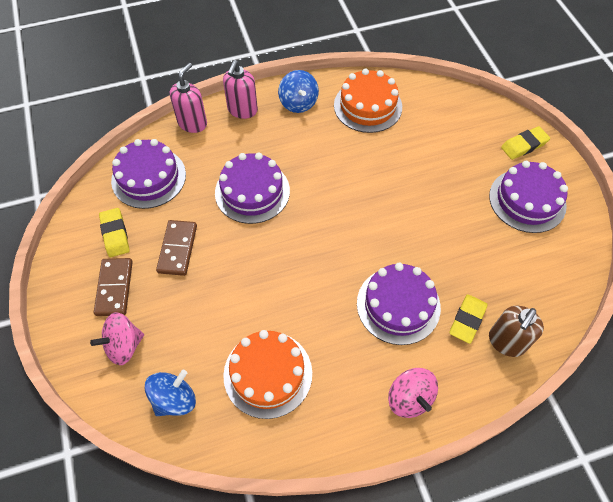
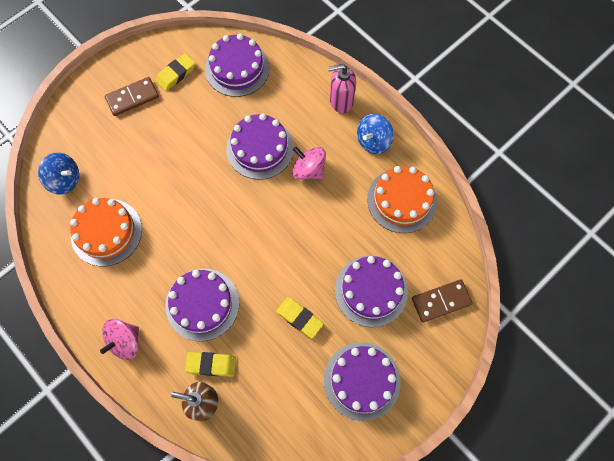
camera: 65 degrees right, 10 degrees up
(124, 345) = (91, 128): pink spinning top -> pink spinning top (308, 170)
(177, 249) = (182, 121): brown domino -> brown domino (441, 301)
(192, 123) = (307, 71): pink soap dispenser -> none
(444, 161) = (371, 290): none -> purple cake
(524, 145) = (429, 359): yellow eraser -> yellow eraser (299, 318)

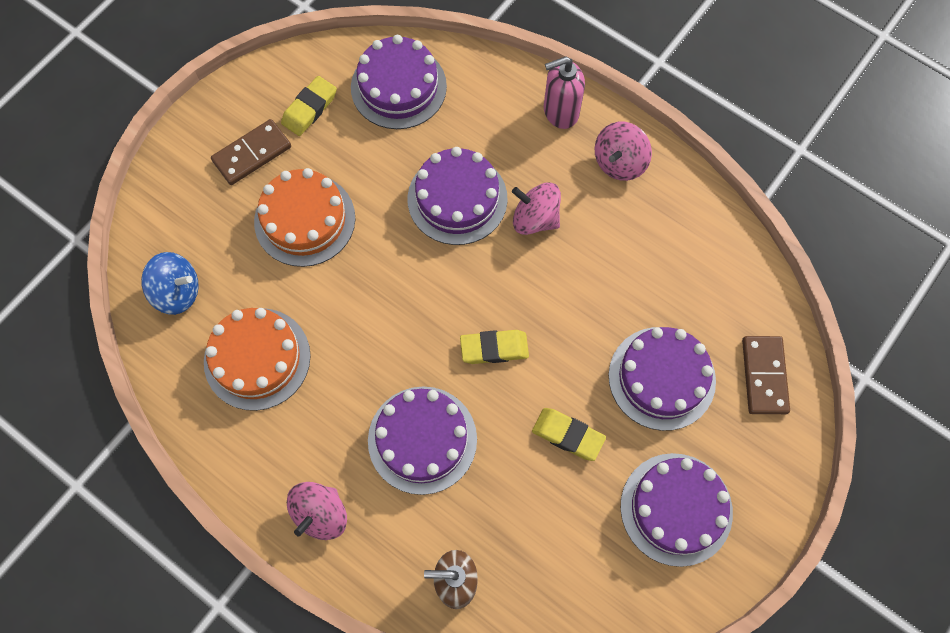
camera: 10 degrees left, 0 degrees up
(211, 364) = (454, 524): yellow eraser -> yellow eraser (494, 348)
(373, 141) = (619, 162): blue spinning top -> pink spinning top
(401, 200) = (678, 241): orange cake -> orange cake (305, 219)
(441, 301) = (764, 376): brown domino -> brown domino turned 60 degrees counterclockwise

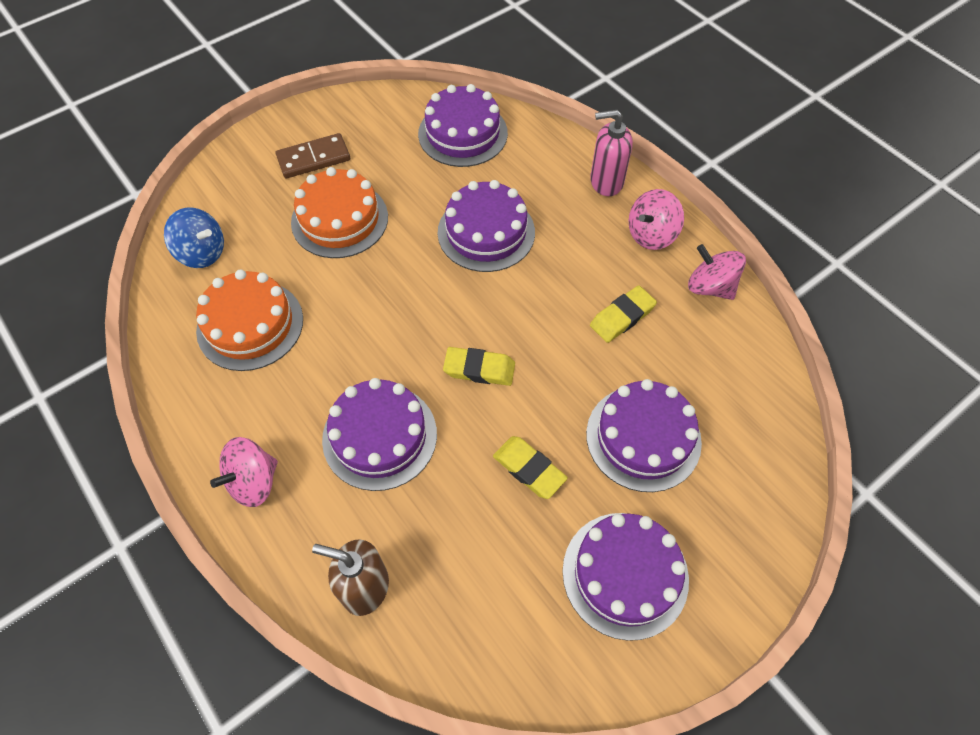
camera: 15 degrees right, 10 degrees down
(309, 109) = (378, 134): yellow eraser -> yellow eraser (622, 317)
(535, 219) = (555, 264): pink spinning top -> pink spinning top (710, 287)
(764, 376) = (754, 462): brown domino -> none

